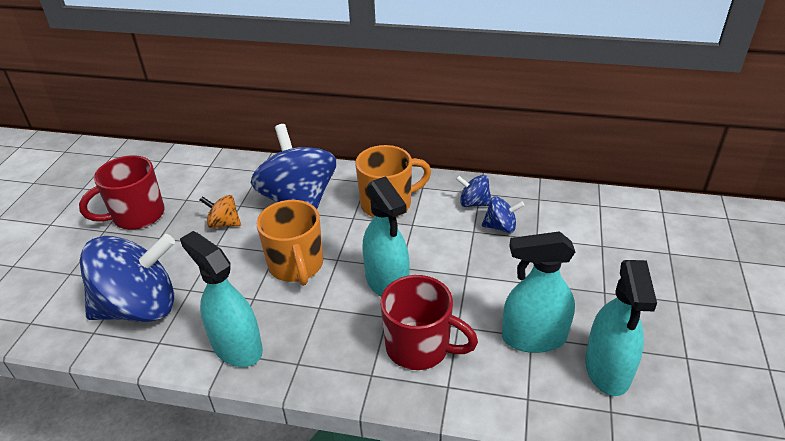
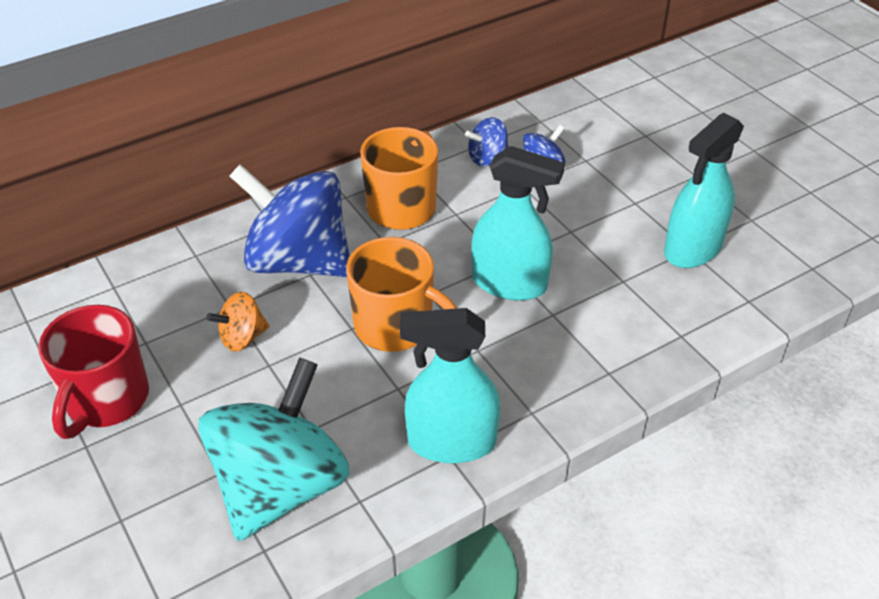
camera: 45 degrees left, 5 degrees up
(140, 307) = (280, 486): blue spinning top -> turquoise spinning top
(420, 347) = (617, 320): red mug -> none
(607, 369) = (773, 237): turquoise spray bottle -> none

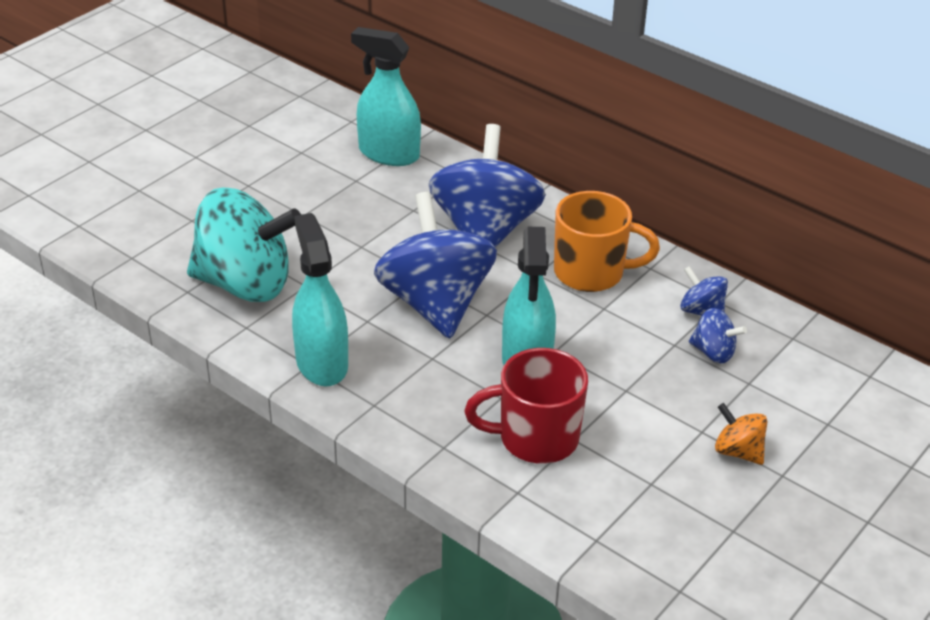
camera: 70 degrees right, 5 degrees down
(106, 400) = (292, 180): red mug -> red mug (535, 438)
(242, 338) = (383, 225): orange spinning top -> orange spinning top (738, 451)
(396, 327) = (435, 303): orange mug -> blue spinning top
(692, 249) = (652, 485): turquoise spray bottle -> turquoise spray bottle (388, 154)

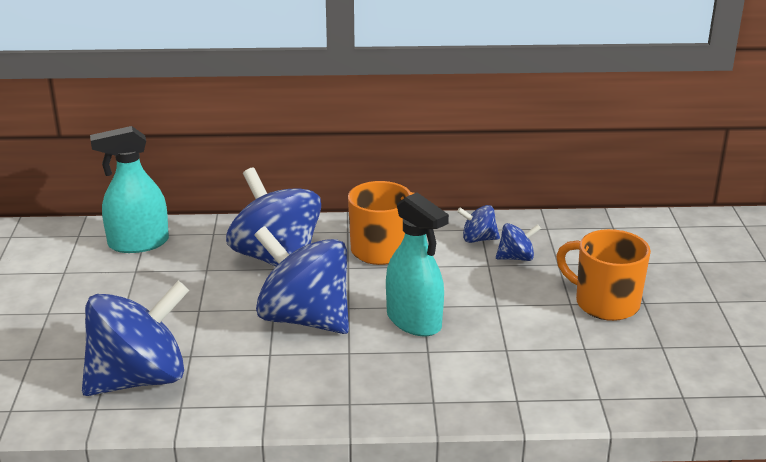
camera: 40 degrees left, 10 degrees down
(245, 284) = (139, 379): turquoise spinning top -> blue spinning top
(321, 363) = (274, 398): turquoise spray bottle -> none
(535, 438) = (483, 362): red mug -> none
(738, 451) = (605, 303): orange spinning top -> orange mug

